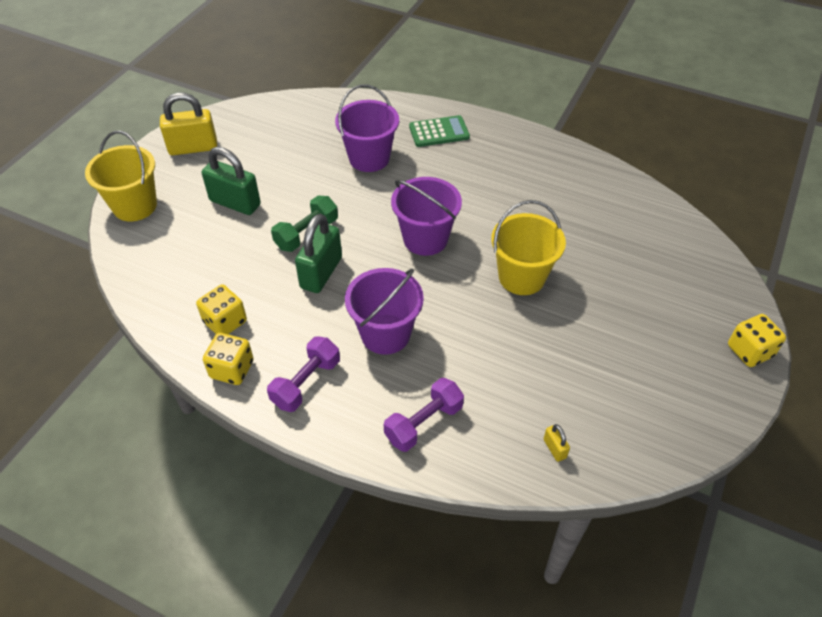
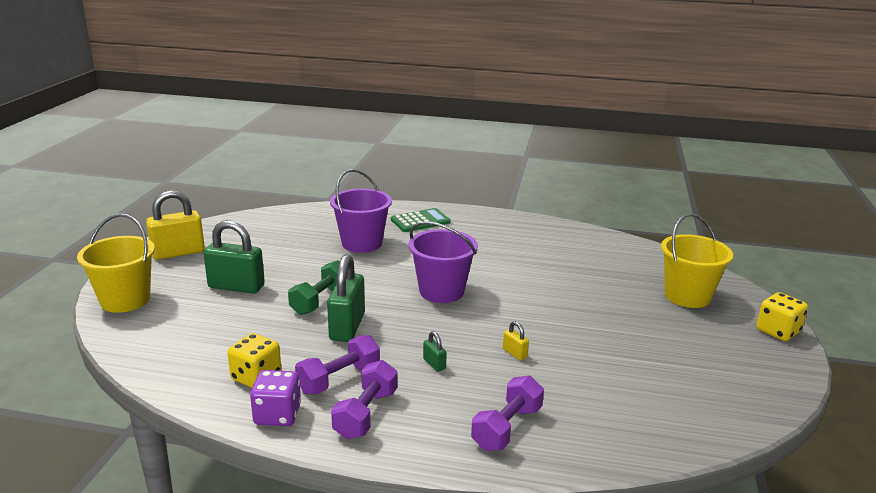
camera: 15 degrees left, 25 degrees down
(232, 369) = (277, 415): yellow dice -> purple dice
(295, 337) = (339, 379): none -> purple dumbbell
(385, 334) = (434, 364): purple bucket -> green padlock
(521, 277) = (546, 307): yellow bucket -> yellow bucket (687, 296)
(554, 448) = (648, 427): yellow padlock -> yellow padlock (514, 353)

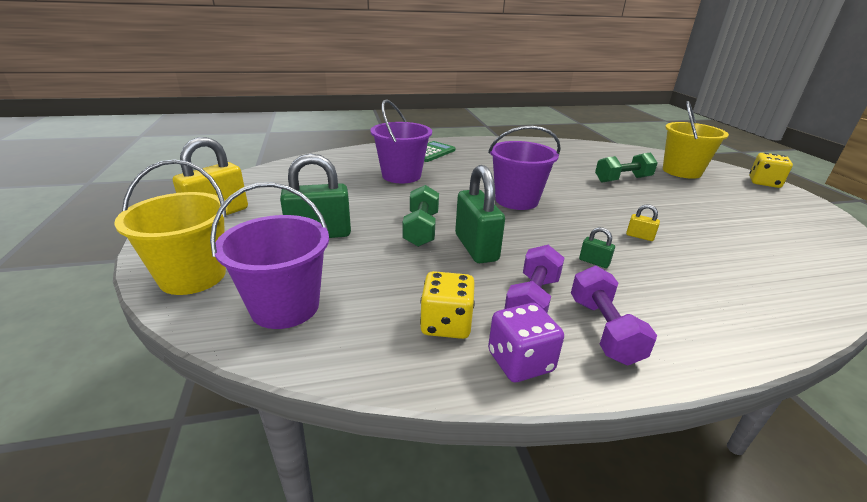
camera: 25 degrees left, 5 degrees up
(164, 336) = (285, 307): none -> purple bucket
(507, 428) = (730, 303): purple dumbbell -> none
(593, 292) = (622, 179): none -> green dumbbell

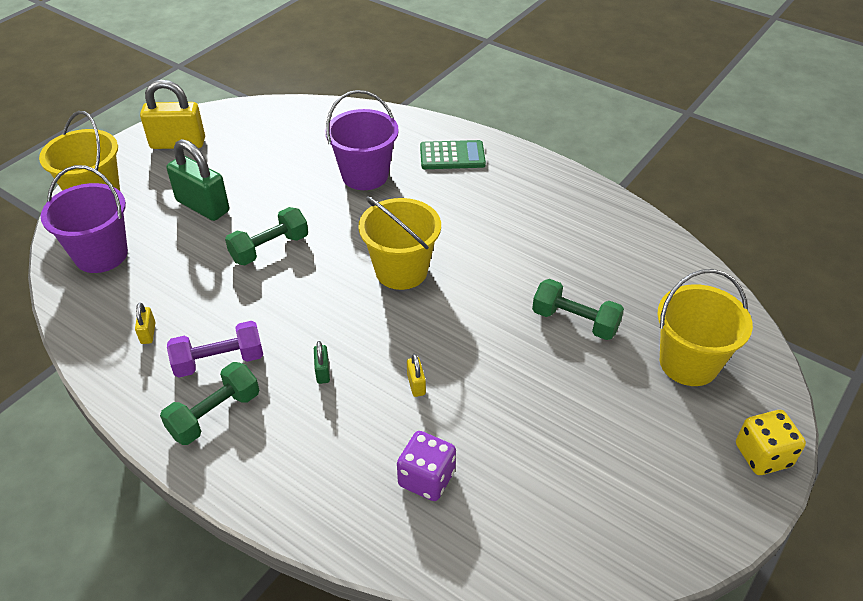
camera: 50 degrees right, 15 degrees up
(446, 324) = (148, 333): yellow dice -> yellow padlock
(476, 247) = (272, 293): green padlock -> none
(516, 200) = (401, 271): purple bucket -> yellow bucket
(520, 361) = (137, 387): purple dice -> purple dice (426, 478)
(603, 330) = (215, 414): purple dumbbell -> green dumbbell

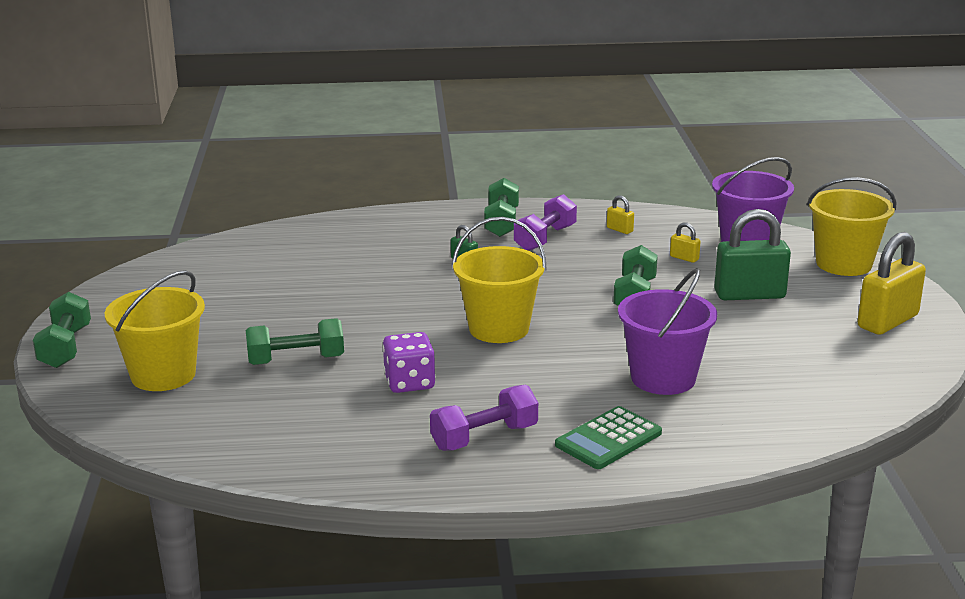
camera: 140 degrees right, 20 degrees down
(416, 384) = (386, 280): yellow padlock -> yellow padlock (684, 258)
(426, 478) = (320, 251): purple dice -> purple dice (409, 382)
(516, 190) = (484, 437): none -> purple dumbbell
(762, 455) = (65, 347): yellow dice -> green dumbbell

